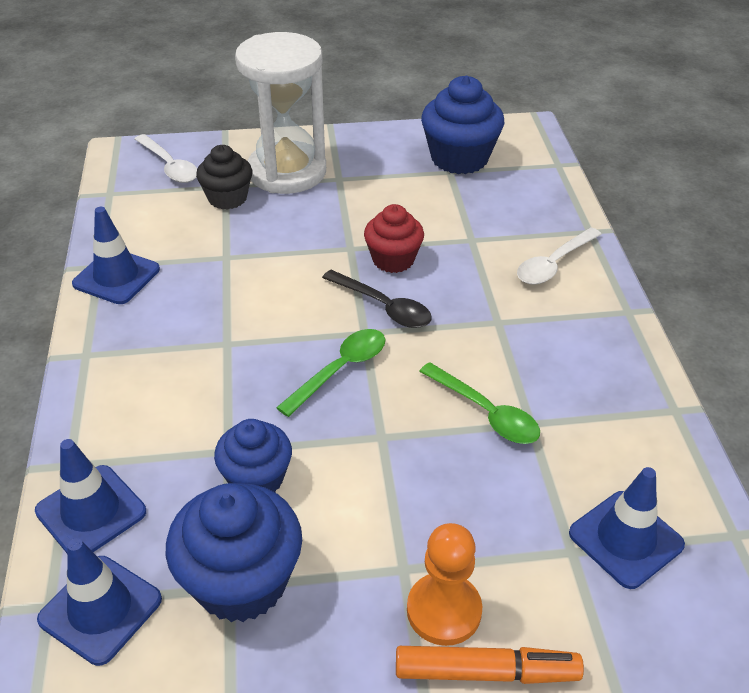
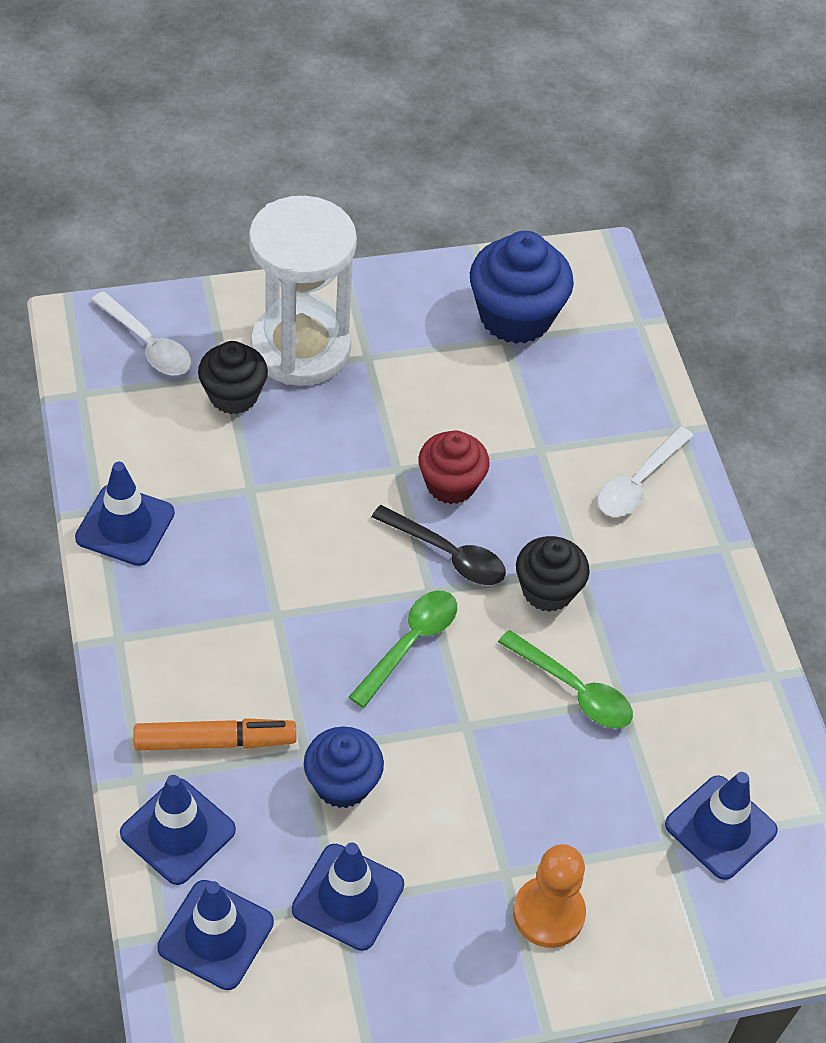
camera: 10 degrees left, 10 degrees up
(241, 581) = (348, 897): blue cupcake -> blue traffic cone
(468, 336) = (547, 590): none -> black cupcake
(486, 672) = (593, 970): orange marker -> orange marker (215, 741)

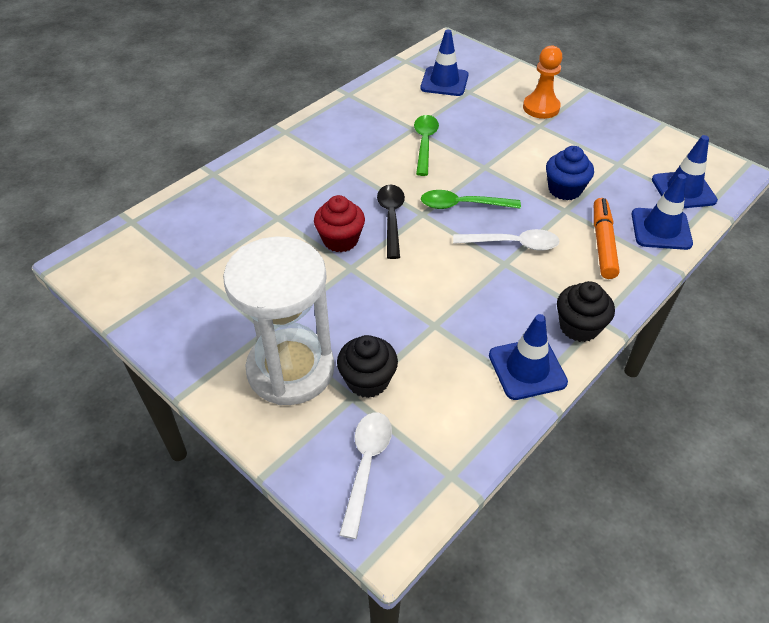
camera: 120 degrees left, 5 degrees down
(215, 741) = (603, 243): orange marker -> orange marker turned 45 degrees clockwise
(348, 897) = (611, 161): blue traffic cone -> none
(515, 317) = (169, 276): blue cupcake -> none
(547, 590) = (375, 174): black cupcake -> black cupcake (579, 327)
(638, 482) = (268, 173): white spoon -> white spoon (513, 244)

